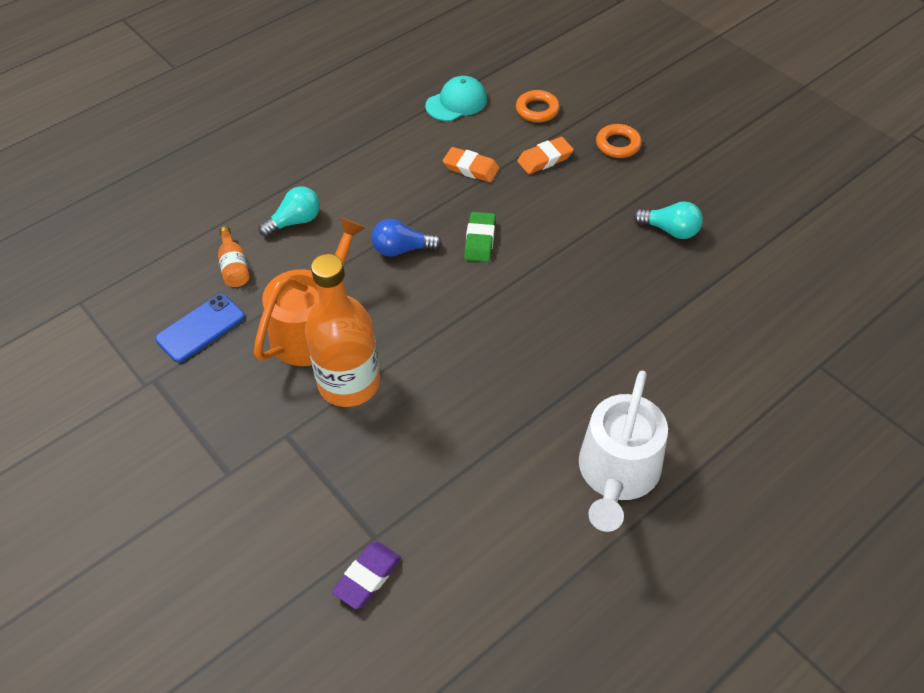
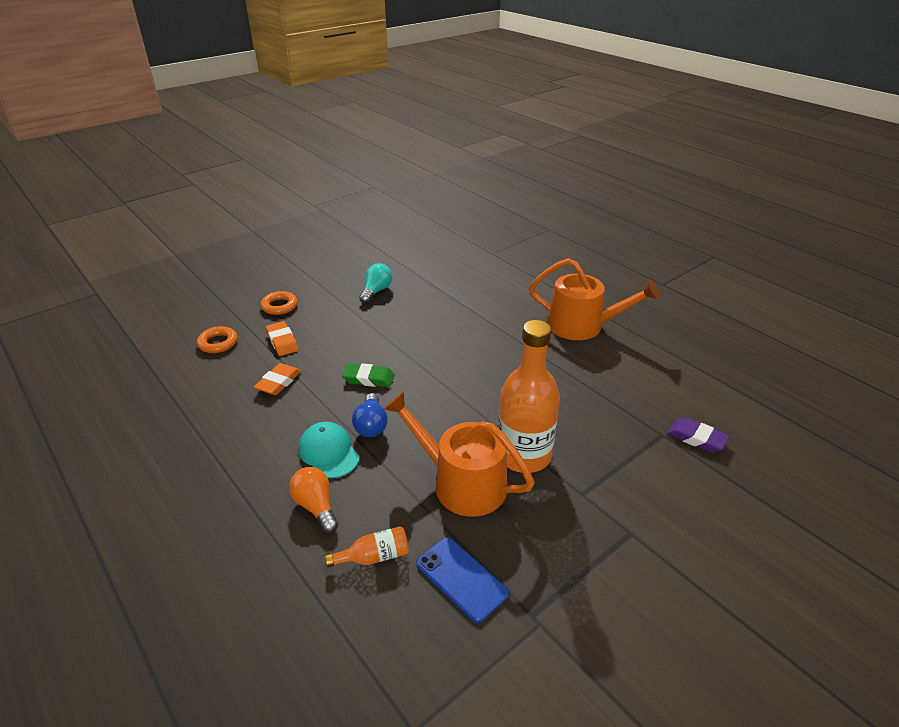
camera: 90 degrees left, 15 degrees down
(295, 221) = (316, 506): turquoise light bulb -> orange light bulb
(456, 102) = (182, 390): turquoise cap -> turquoise cap (329, 452)
(617, 473) = (582, 326): white watering can -> orange watering can

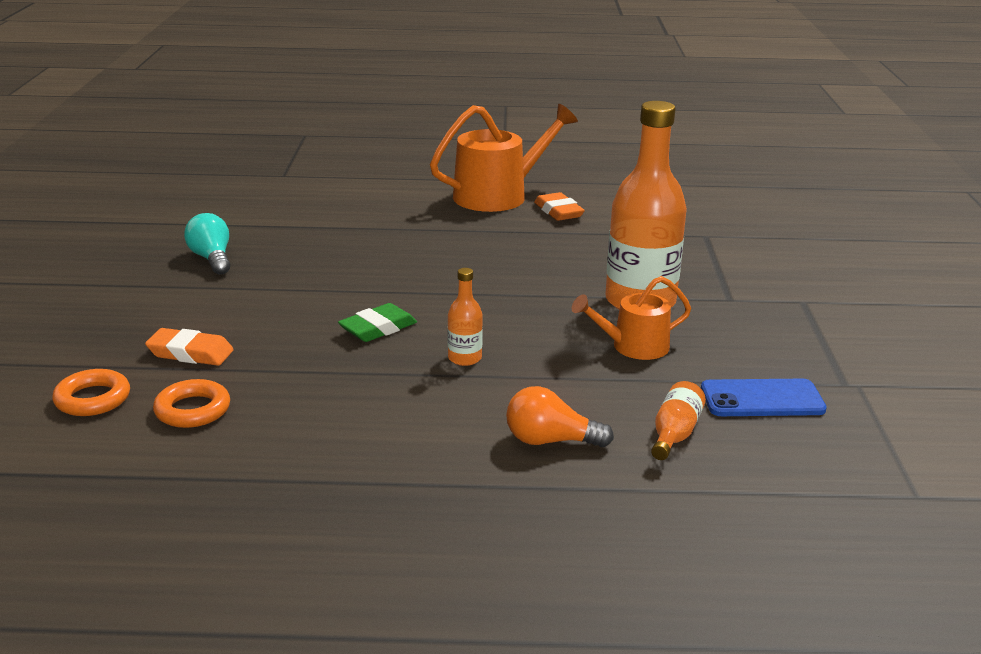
camera: 50 degrees left, 10 degrees down
(278, 382) = (275, 385): orange eraser -> orange eraser (558, 211)
(279, 306) = (102, 327): orange ring -> orange ring (193, 410)
(329, 452) = (470, 400): turquoise cap -> none
(371, 425) = (464, 358): blue light bulb -> orange bottle
(461, 483) = (633, 346): orange watering can -> orange watering can, size x0.59
(696, 438) = (729, 226): purple eraser -> none

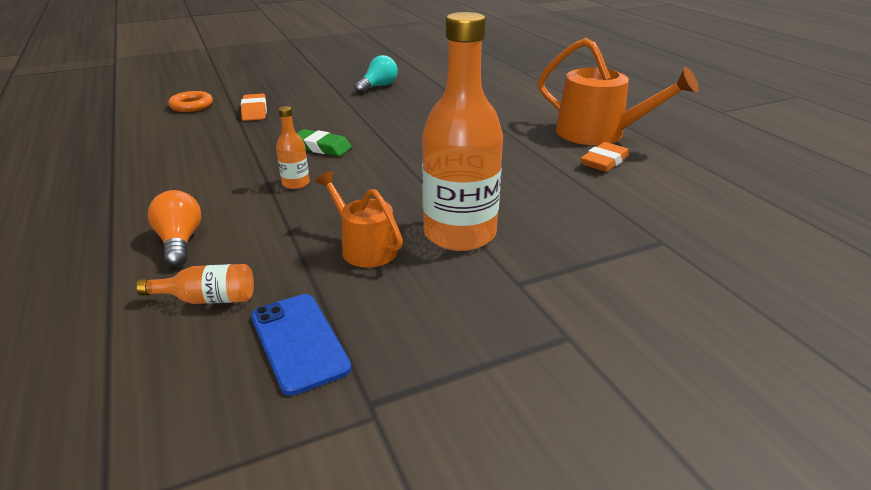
camera: 65 degrees right, 5 degrees up
(193, 410) = (187, 128): orange ring -> none

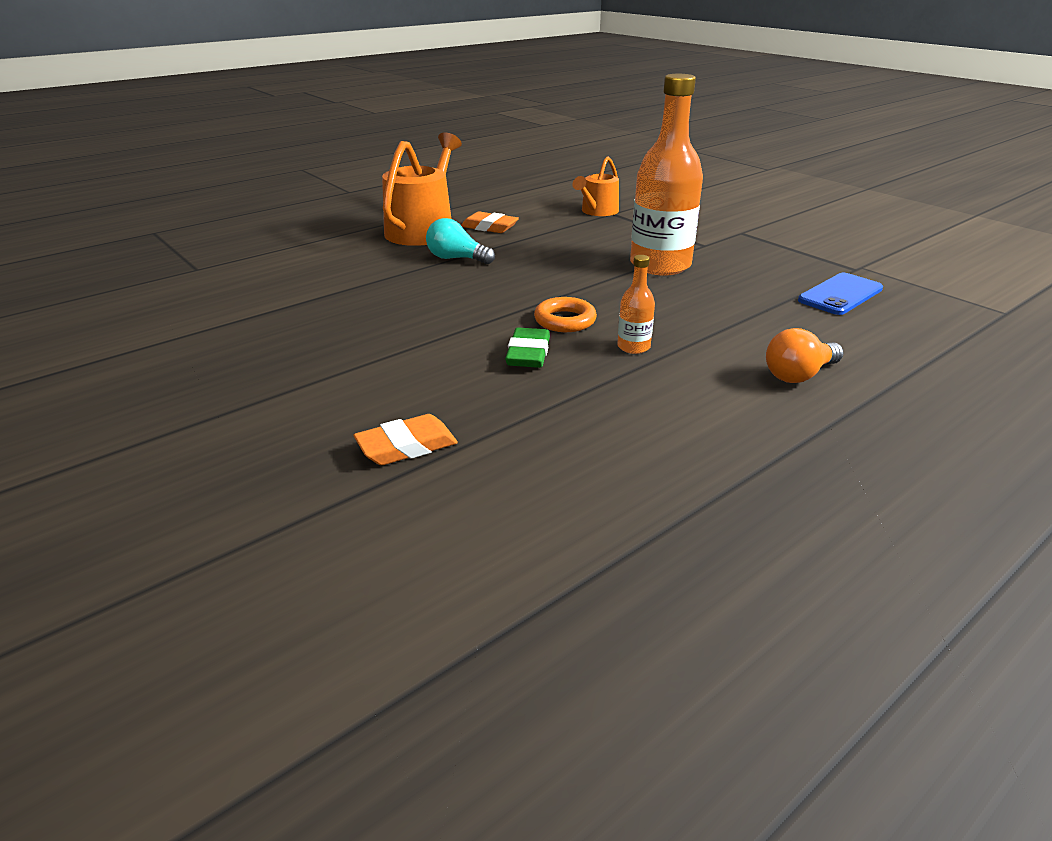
camera: 105 degrees left, 0 degrees up
(191, 106) = (392, 538): orange ring -> orange ring (565, 320)
(208, 299) = (847, 336): orange bottle -> none
(364, 247) = (715, 294): orange watering can -> orange watering can (597, 211)
(378, 86) = (261, 359): turquoise light bulb -> turquoise light bulb (456, 259)

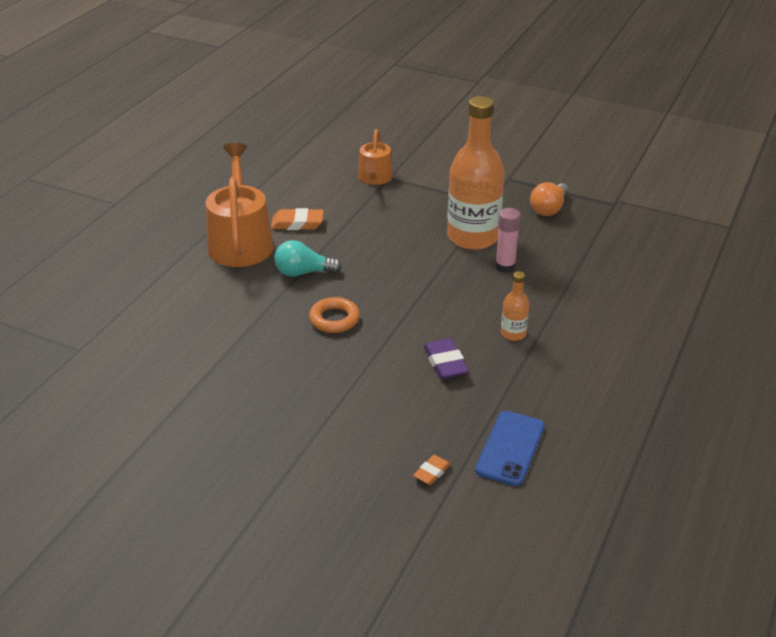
camera: 25 degrees left, 5 degrees up
(407, 446) = (432, 472): orange eraser -> orange eraser, size x0.60
(528, 354) = (445, 363): green eraser -> purple eraser
(565, 320) = (446, 320): orange ring -> orange ring (334, 319)
(676, 293) = (505, 267): none -> pink glue stick
(799, 375) = (634, 327): orange light bulb -> orange light bulb (549, 209)
(840, 295) = (618, 237): blue phone -> blue phone (510, 448)

